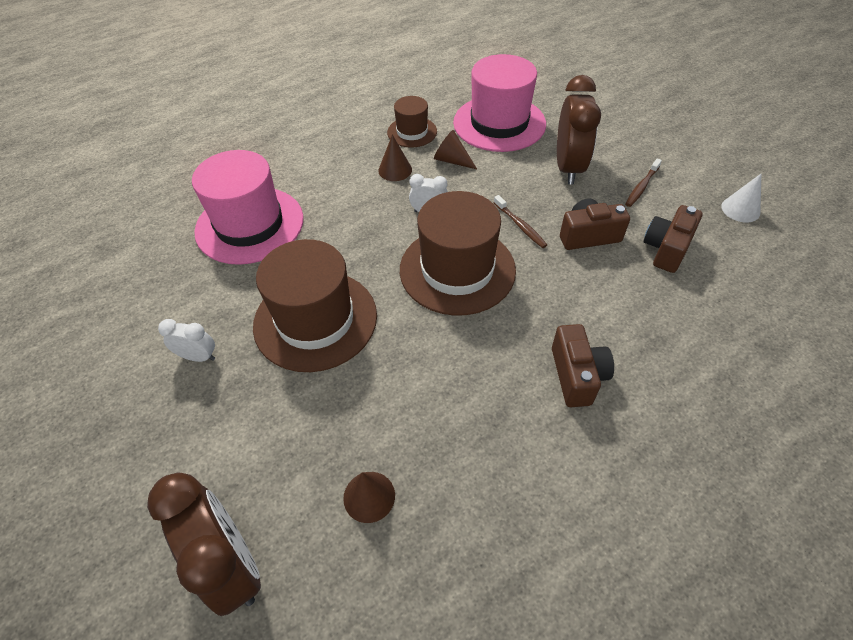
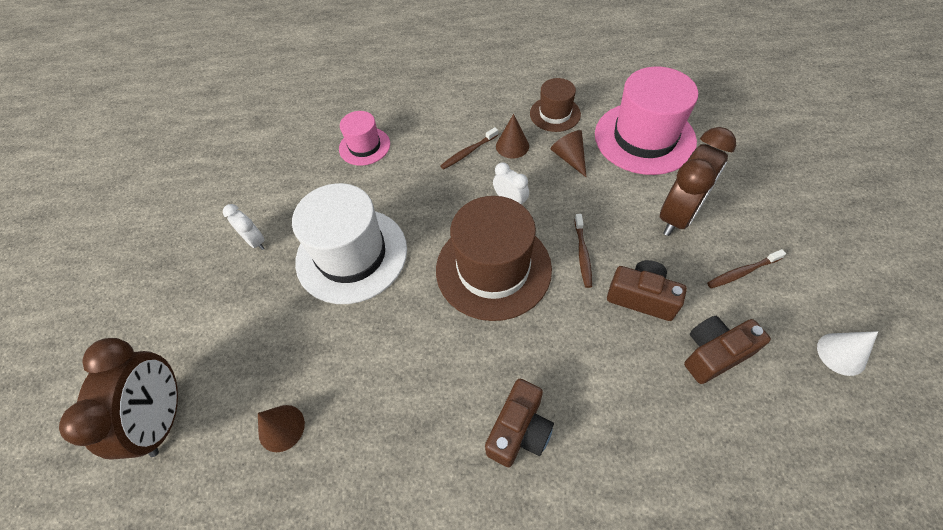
camera: 35 degrees right, 5 degrees up
(250, 225) = (364, 146): pink hat -> pink hat, size x0.54
(315, 320) = (351, 255): brown hat -> white hat
(359, 190) = (468, 152): none -> brown toothbrush

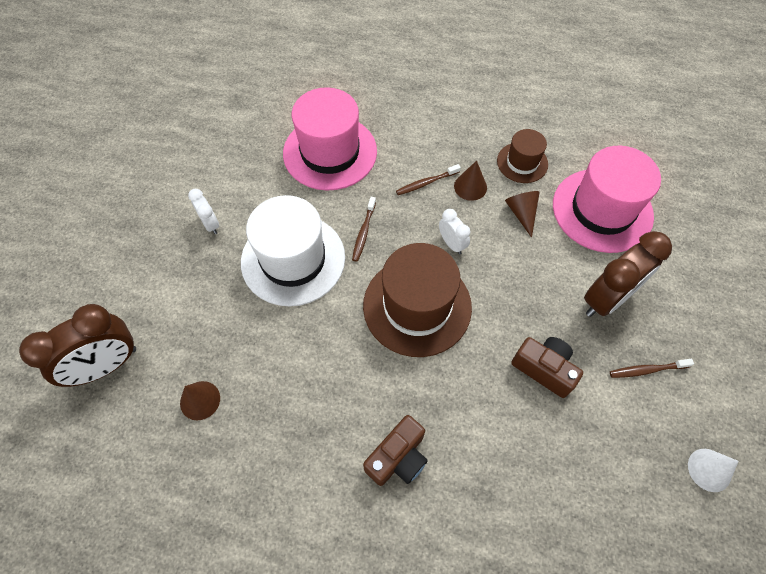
camera: 10 degrees right, 5 degrees up
(165, 418) = (107, 365): brown clock -> brown clock turned 45 degrees clockwise
(364, 146) = (330, 152): pink hat -> pink hat, size x1.86
(582, 254) = (503, 313): brown toothbrush -> brown toothbrush (364, 232)
(714, 354) = (591, 438): brown camera -> none

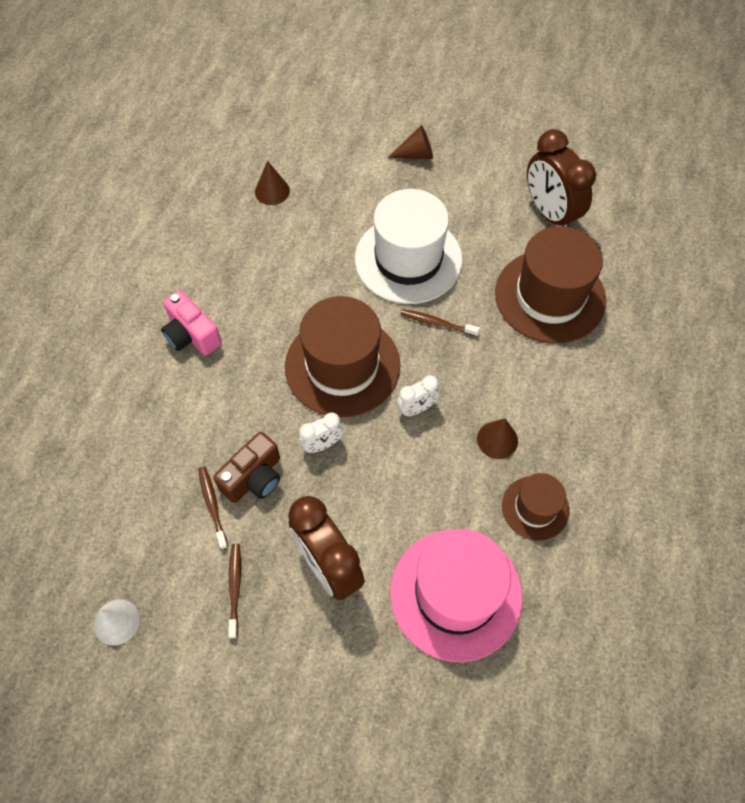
camera: 95 degrees right, 0 degrees up
(107, 365) = (314, 128): brown clock -> brown clock (550, 213)
(210, 224) = (455, 191): white clock -> white clock (322, 444)
(330, 152) = (550, 296): pink hat -> brown hat
(398, 457) = (192, 335): brown camera -> pink camera
(426, 183) = (503, 392): brown toothbrush -> brown toothbrush (212, 506)
(522, 213) = (455, 492): brown cone -> brown cone (416, 154)

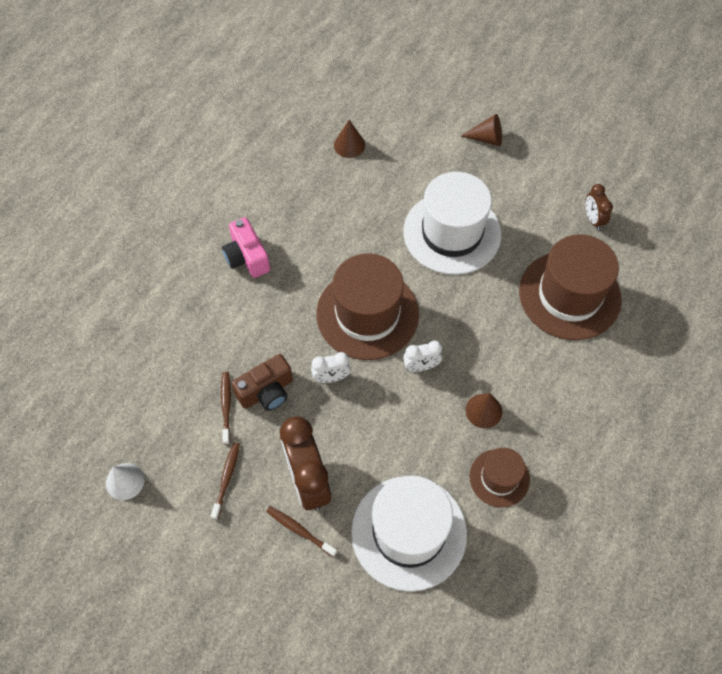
camera: 15 degrees right, 0 degrees up
(437, 323) = (461, 296): brown toothbrush -> brown toothbrush (299, 530)
(456, 594) = (409, 532): pink hat -> white hat
(550, 213) = (593, 219): brown clock -> brown clock, size x0.50

